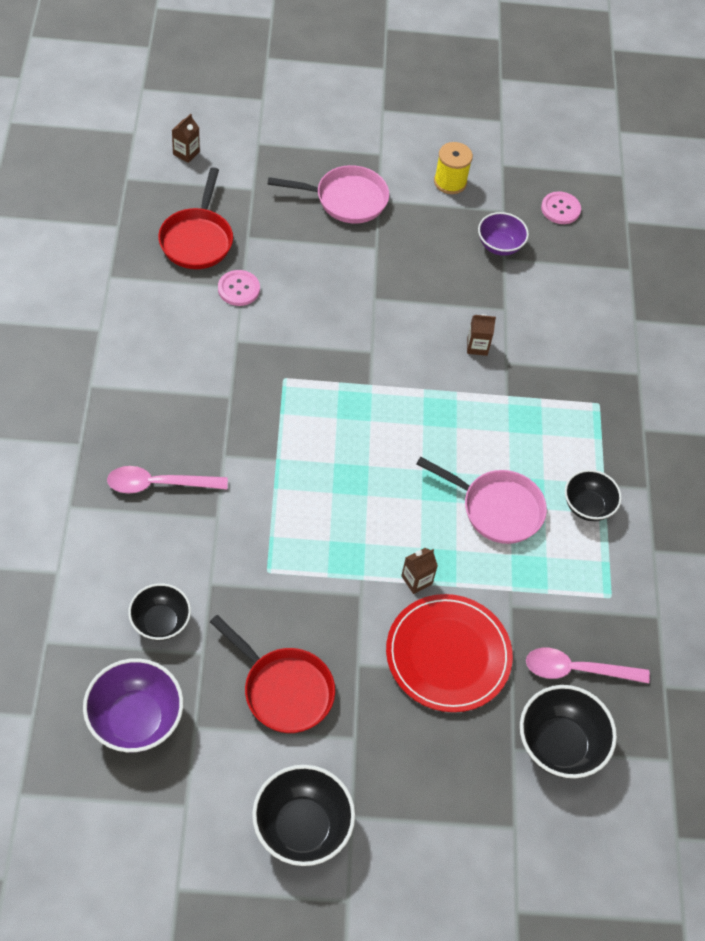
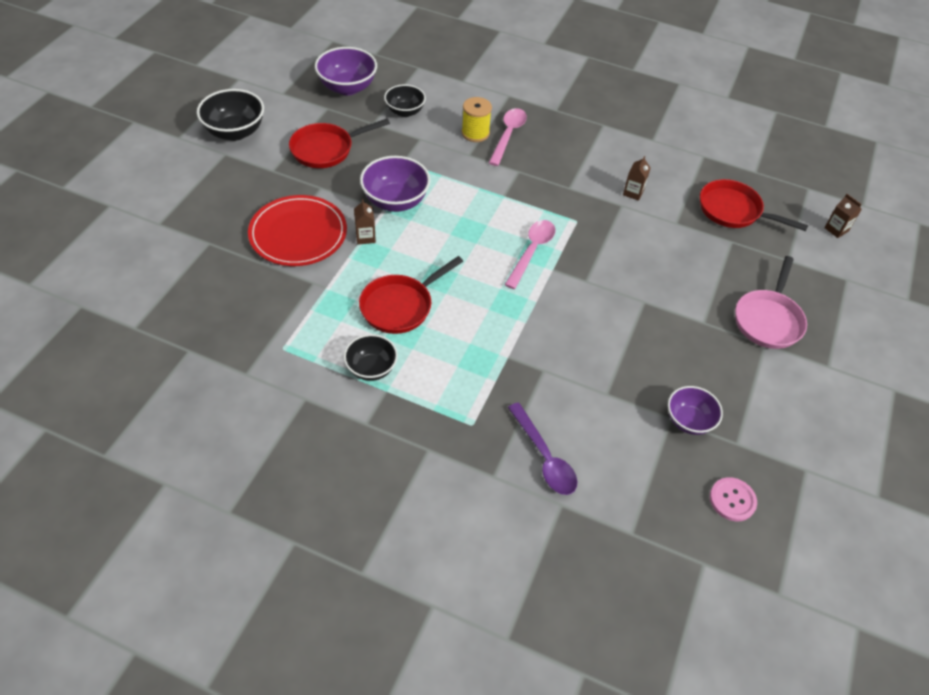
camera: 115 degrees right, 5 degrees down
(238, 289) = (674, 220): pink button -> none
(341, 570) = (395, 201): none -> purple bowl
(450, 182) = (783, 411): yellow spool -> yellow spool (475, 133)
(477, 346) = (569, 355): brown carton -> brown carton (633, 192)
(496, 508) = (400, 306): pink pan -> red pan
(559, 745) = (193, 268): black bowl -> none
(576, 670) = (239, 301): pink spoon -> pink spoon (532, 251)
(598, 341) = (544, 457): none -> purple spoon

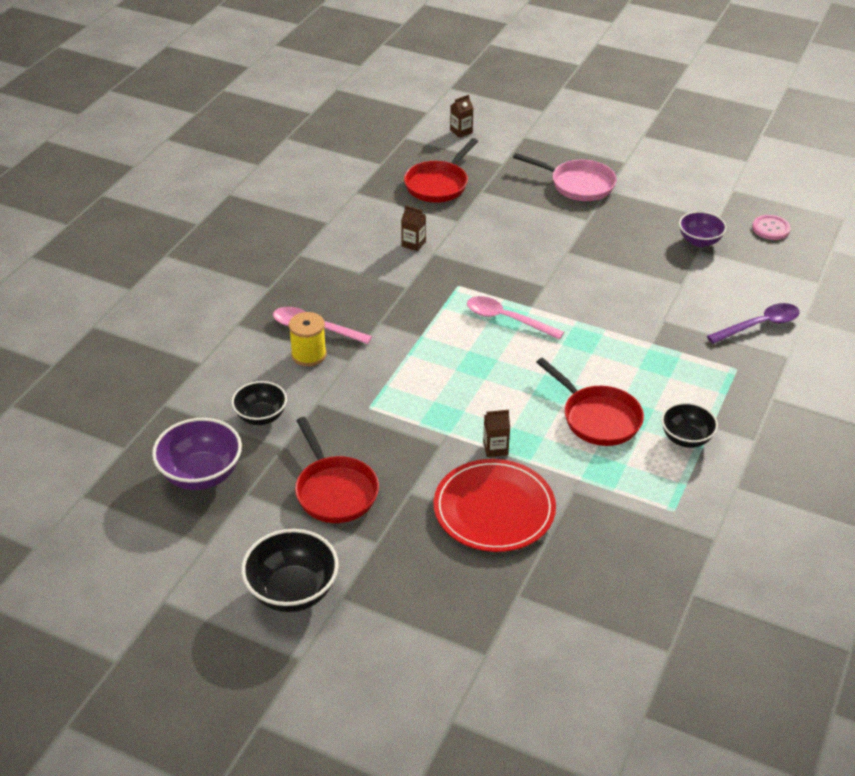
camera: 85 degrees left, 10 degrees down
(395, 201) = (433, 423): purple bowl -> none

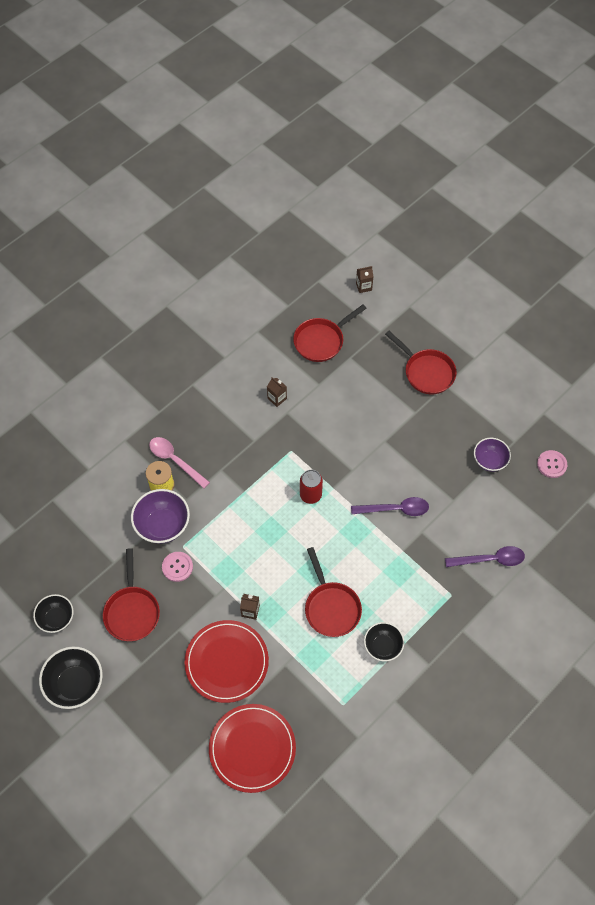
camera: 20 degrees right, 20 degrees up
(201, 475) = (54, 569): purple bowl -> purple bowl (163, 525)
(261, 416) = (110, 531): black bowl -> black bowl (56, 618)
(373, 429) = (177, 567): none -> pink button
(507, 319) = (310, 495): pink spoon -> red can
(578, 184) = (426, 372): pink pan -> red pan
(582, 591) = (252, 748): none -> red plate
(618, 308) = (395, 509): none -> purple spoon

